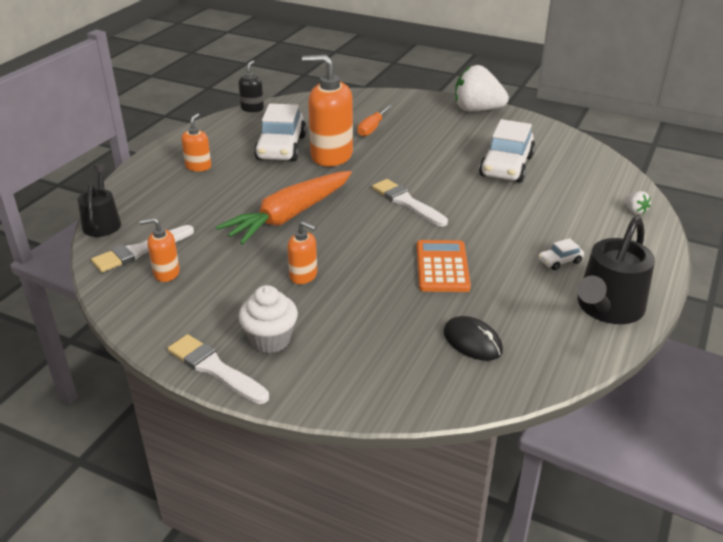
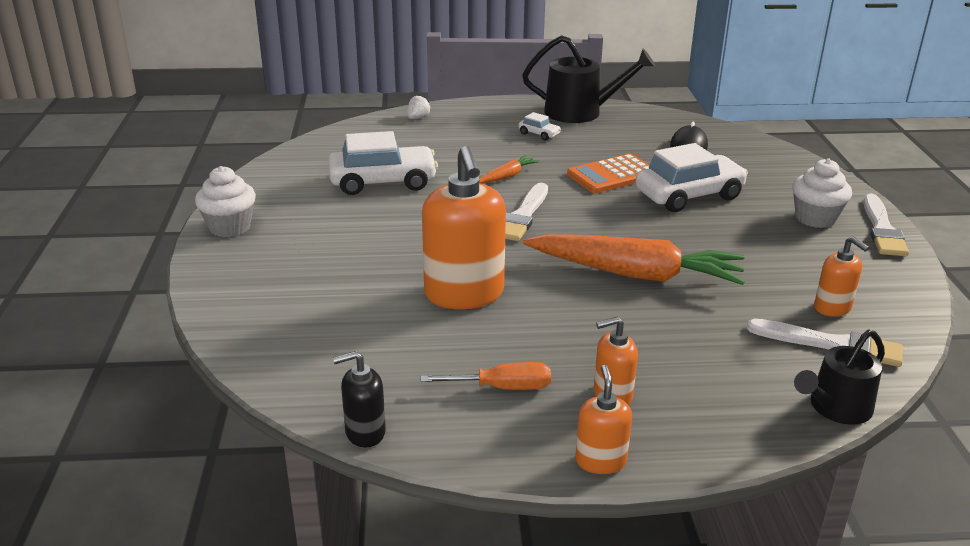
camera: 120 degrees left, 5 degrees down
(281, 147) = (481, 343): white car -> white car (689, 195)
(303, 276) = (718, 231): orange soap dispenser -> orange soap dispenser (600, 461)
(372, 128) = (352, 288): orange screwdriver -> orange screwdriver (502, 388)
(477, 110) = (230, 227): white strawberry -> white cupcake
(478, 216) = (507, 176): none -> orange carrot

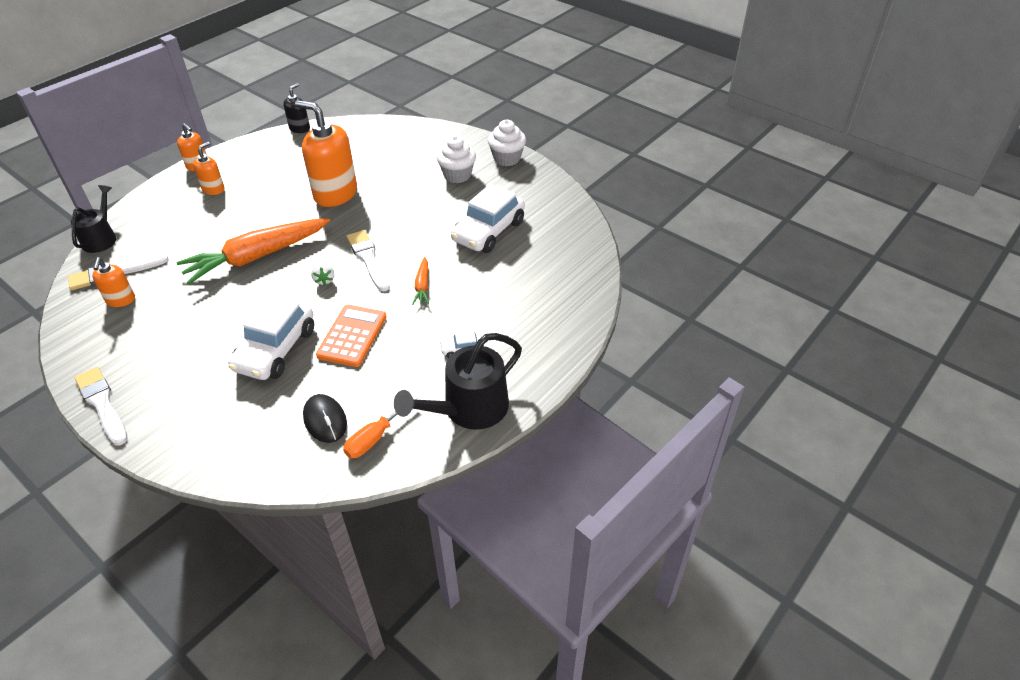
camera: 135 degrees right, 15 degrees up
(418, 118) = (575, 304): white strawberry -> white strawberry (324, 280)
(502, 388) = (265, 167): orange screwdriver -> orange screwdriver (374, 438)
(815, 218) = (162, 384): white cupcake -> white cupcake (457, 175)
(832, 308) = (121, 300): orange soap dispenser -> orange soap dispenser turned 105 degrees counterclockwise

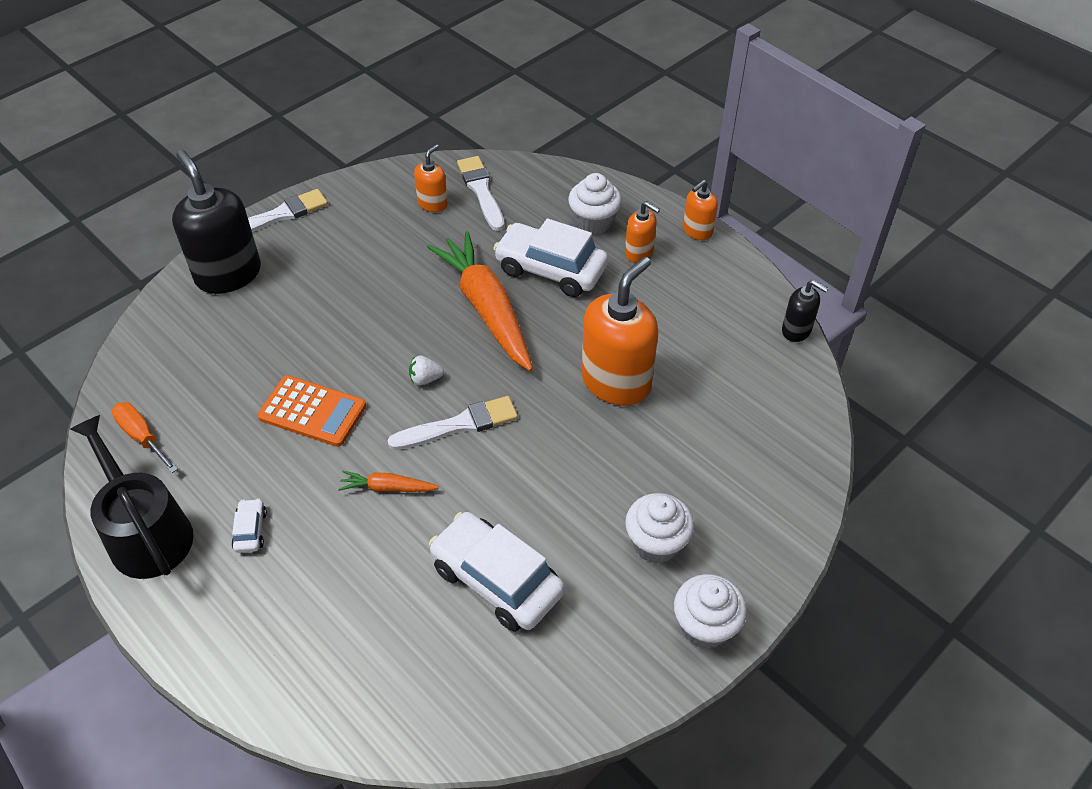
camera: 95 degrees right, 5 degrees up
(101, 238) = (548, 170): black watering can -> none
(121, 300) = (433, 203): orange soap dispenser -> orange soap dispenser turned 120 degrees clockwise
(174, 211) = (593, 222): none -> white cupcake
(179, 425) = (228, 274): none -> black soap dispenser
(275, 349) = (312, 340): white car -> white car (551, 269)
(325, 420) = (186, 391): black mouse -> none

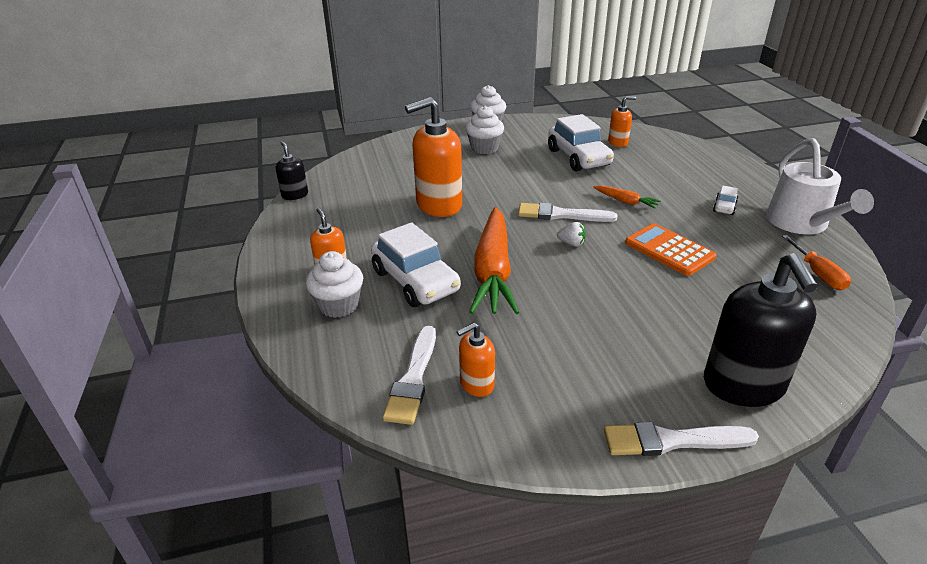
camera: 150 degrees left, 15 degrees down
(147, 533) = (801, 223): black watering can -> white watering can
(697, 231) = (267, 269): orange soap dispenser -> orange soap dispenser (618, 142)

